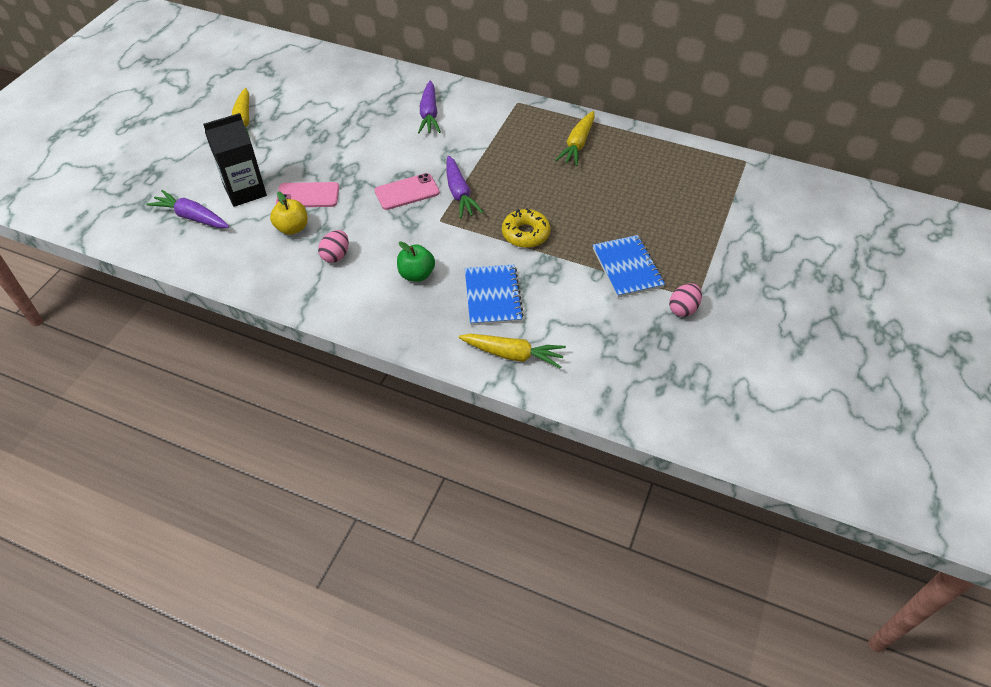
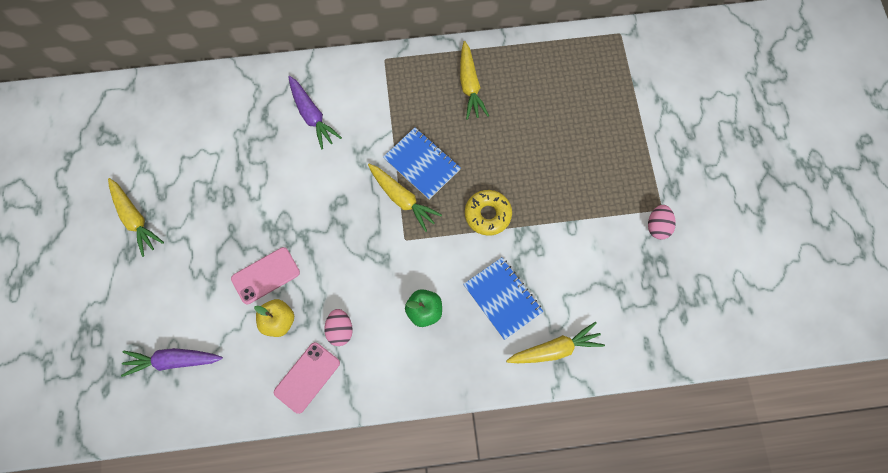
camera: 30 degrees left, 20 degrees up
(245, 191) = (201, 302): black carton -> none
(407, 192) = (354, 222): pink phone -> pink phone (307, 377)
(459, 193) = (402, 199): purple carrot -> yellow carrot
(627, 268) = (591, 206): blue notebook -> blue notebook (422, 164)

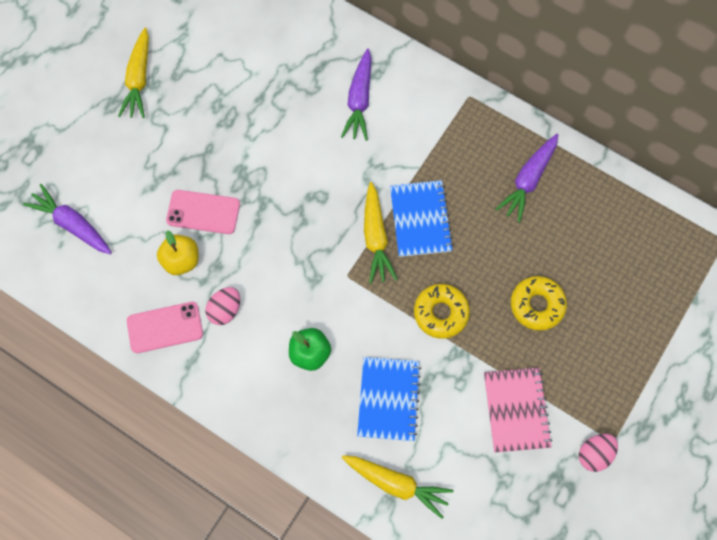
camera: 40 degrees right, 0 degrees up
(470, 85) = (528, 180): yellow carrot -> purple carrot
(543, 161) = (537, 305): none -> yellow donut
(588, 238) = (516, 410): none -> pink notebook

